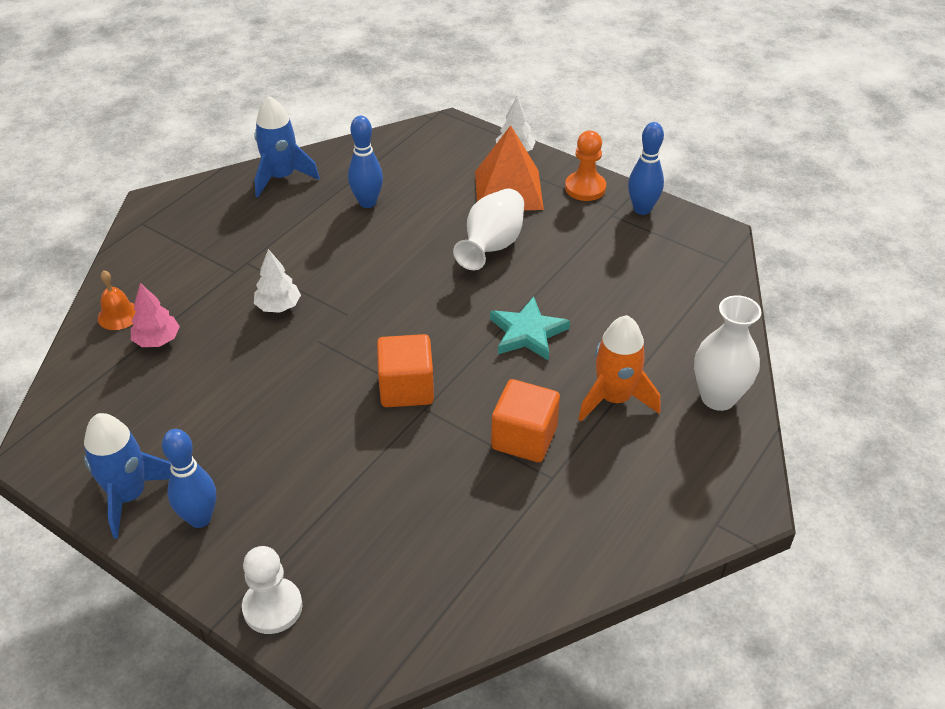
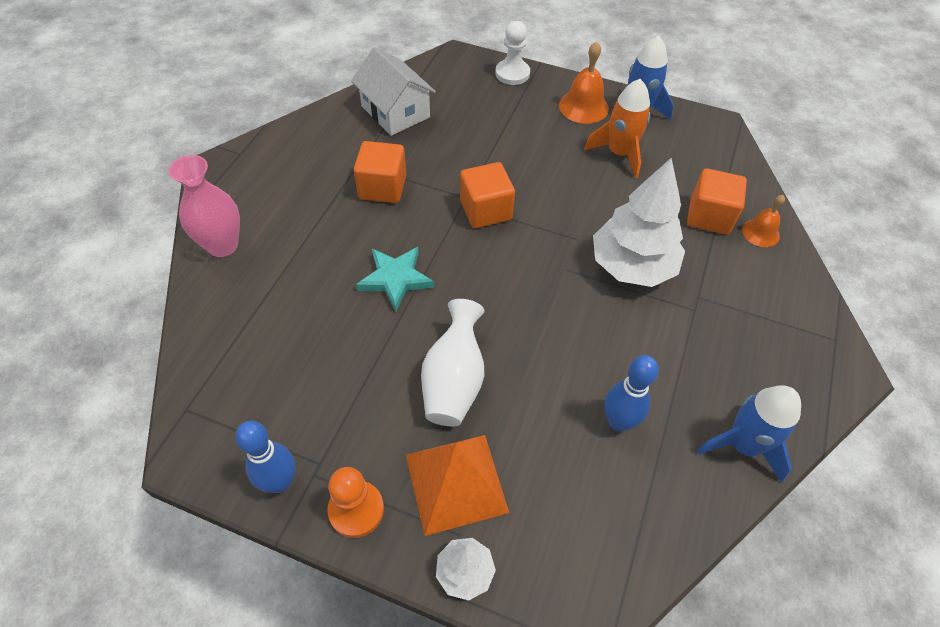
camera: 165 degrees right, 10 degrees up
(157, 340) = (709, 216): pink tree -> orange cube
(200, 518) = (583, 107): blue bowling pin -> orange bell
(278, 306) = (632, 266): white tree -> white tree, size x2.03
(483, 560) = (395, 112): none -> white house
(614, 399) = (312, 230): orange rocket -> orange rocket (619, 154)
(718, 397) = (223, 245): white vase -> pink vase

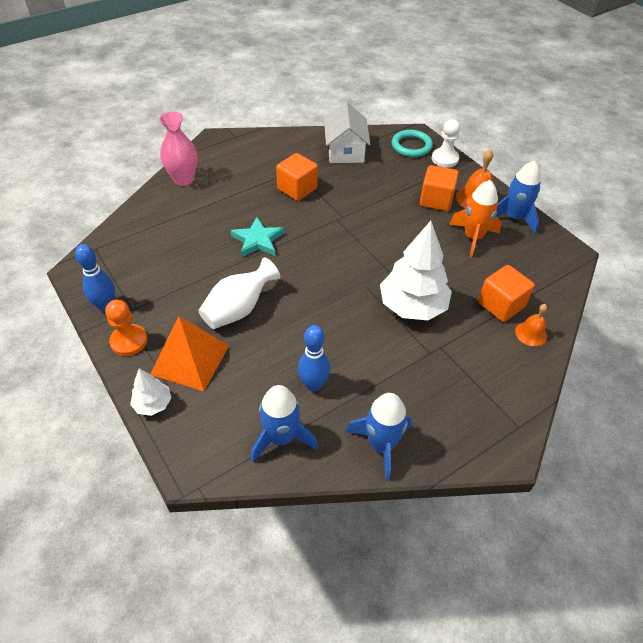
camera: 35 degrees right, 5 degrees down
(464, 73) = (411, 146): none -> turquoise ring
(485, 210) = (347, 229): orange cube -> orange cube (436, 200)
(643, 508) = (281, 438): none -> blue rocket

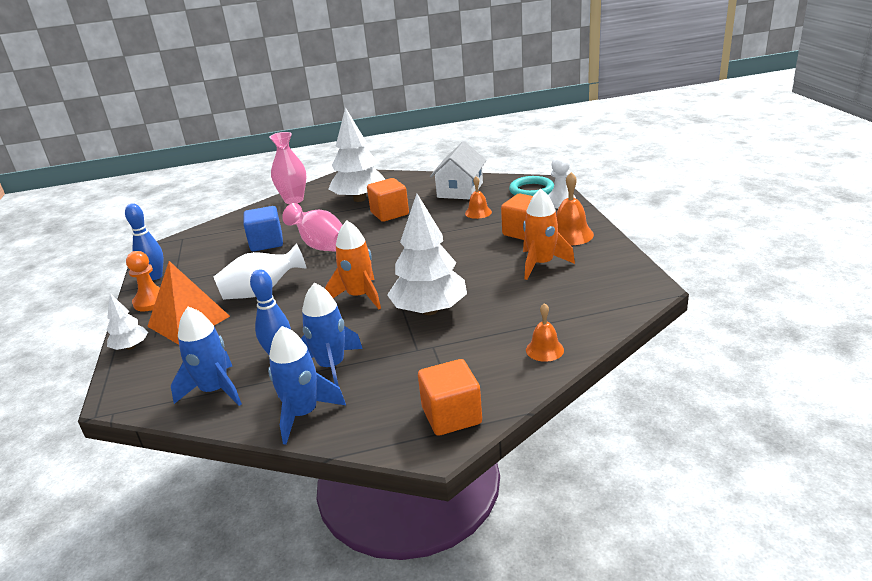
camera: 25 degrees right, 20 degrees down
(196, 243) = (266, 243): none -> blue cube
(253, 172) = (359, 199): none -> white tree
(257, 240) = (321, 246): turquoise star -> pink vase
(339, 300) = (359, 296): none -> orange rocket
(380, 179) = (478, 212): none -> orange bell
(501, 305) = (528, 321): orange cube -> orange cube (451, 416)
(514, 218) = (602, 253): blue rocket -> blue rocket (331, 366)

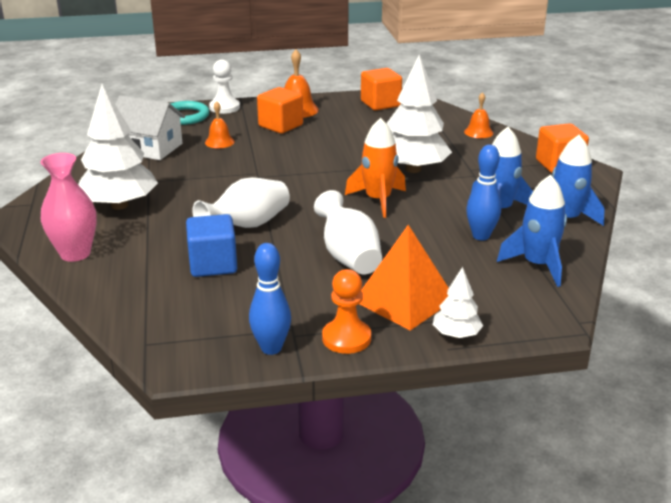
camera: 90 degrees left, 0 degrees up
(321, 246) = (247, 225): pink vase -> white vase
(389, 213) = (183, 186): orange cube -> orange cube (380, 104)
(541, 264) = (347, 124): orange rocket -> none

